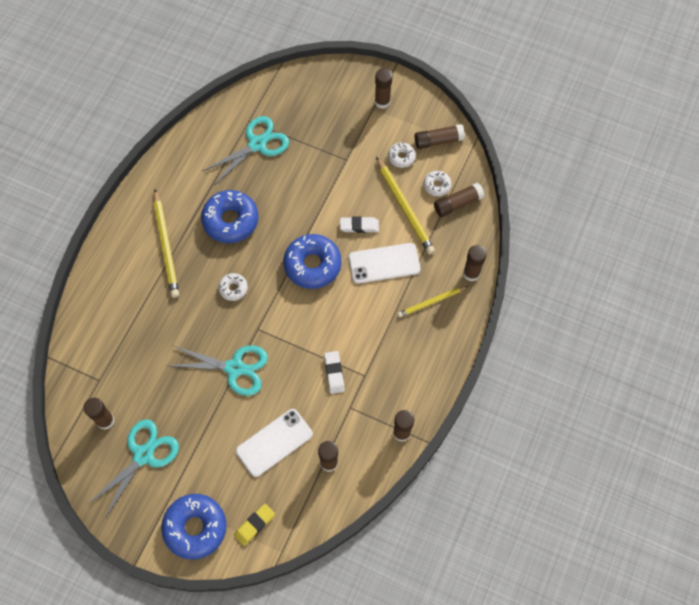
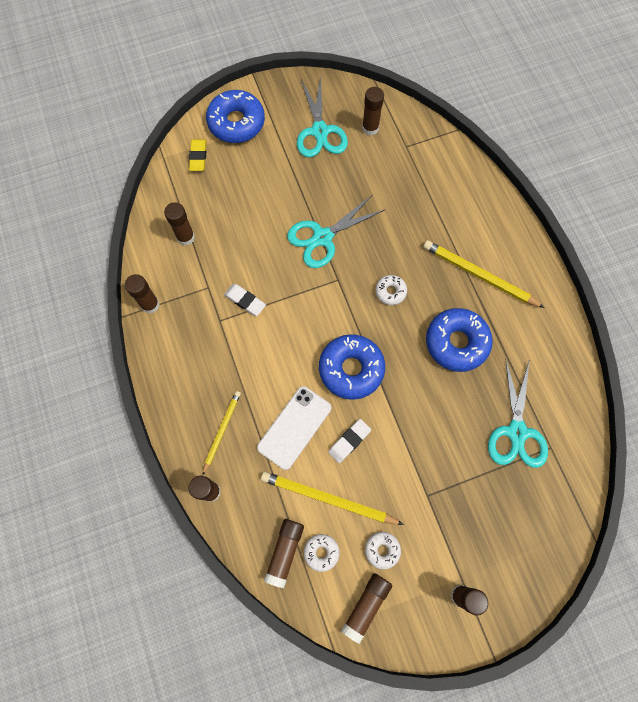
camera: 135 degrees right, 5 degrees up
(274, 442) = (239, 215): white phone -> none

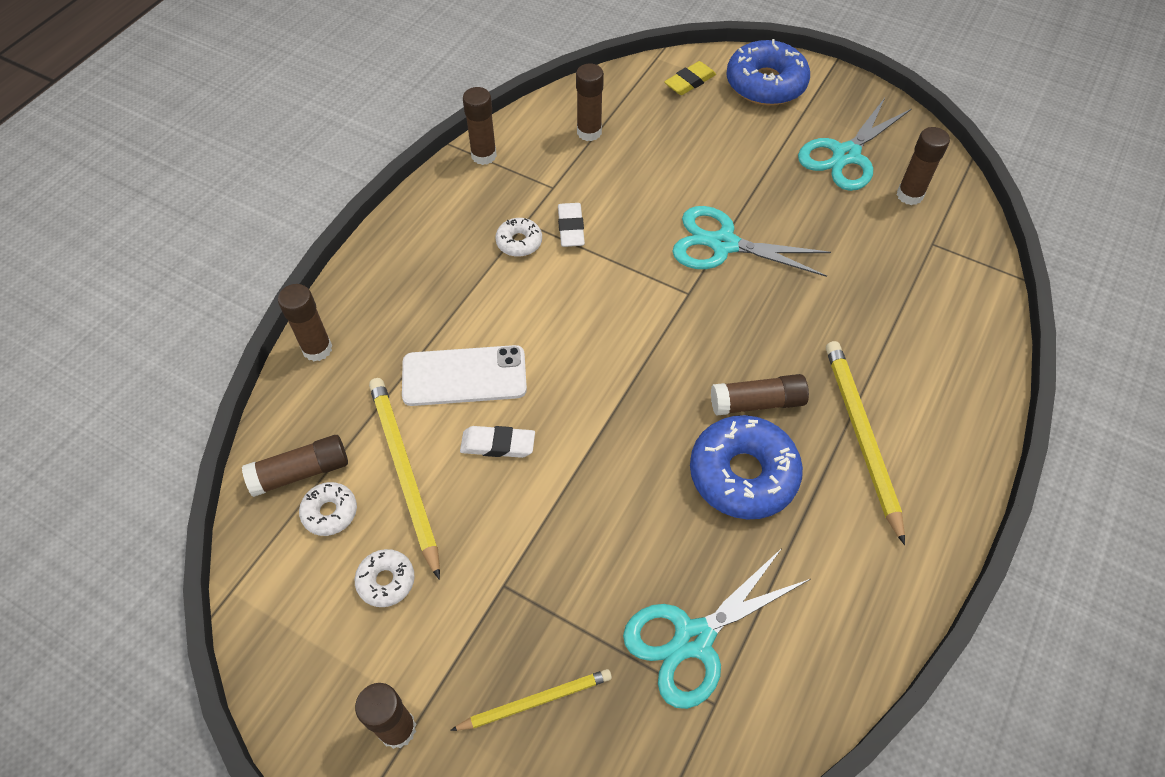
camera: 50 degrees right, 15 degrees down
(222, 431) = (398, 311): yellow pencil -> yellow pencil (535, 701)
(351, 369) = (591, 383): blue donut -> none
(366, 606) = (297, 613): brown glue stick -> brown glue stick (757, 402)
(390, 292) = (731, 355): white donut -> white donut (519, 242)

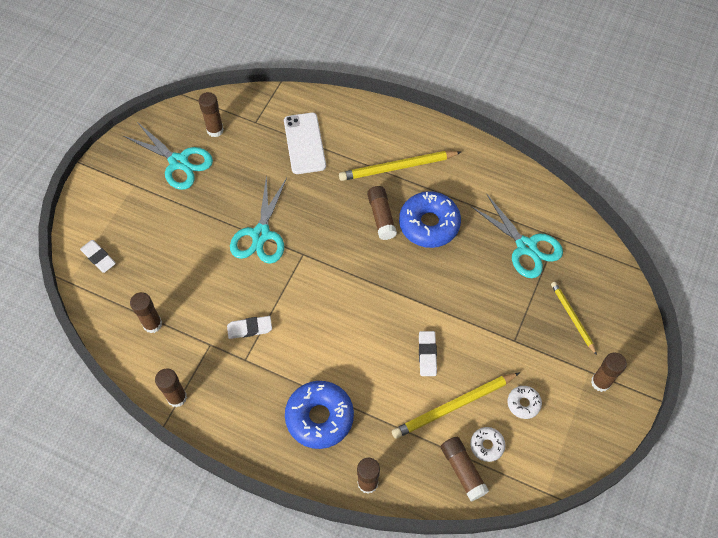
camera: 95 degrees left, 5 degrees up
(464, 376) = (380, 381): white phone -> white phone (304, 143)
(519, 242) = (264, 361): white donut -> none
(690, 82) = (98, 257): yellow eraser -> white eraser
(765, 84) = (103, 208): blue donut -> blue donut (319, 417)

